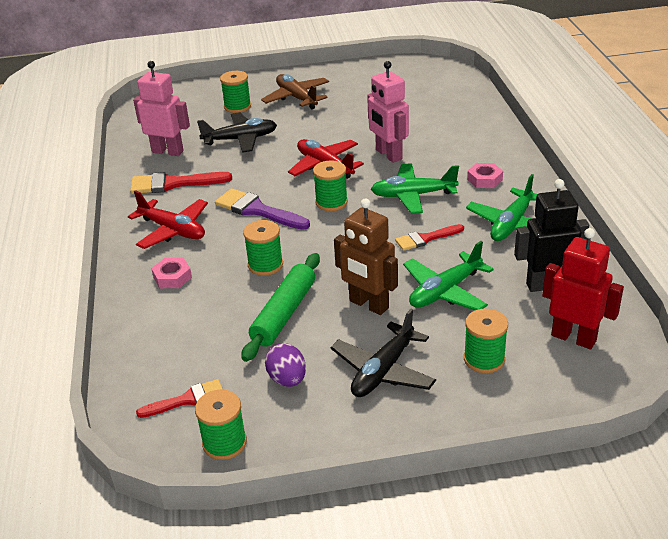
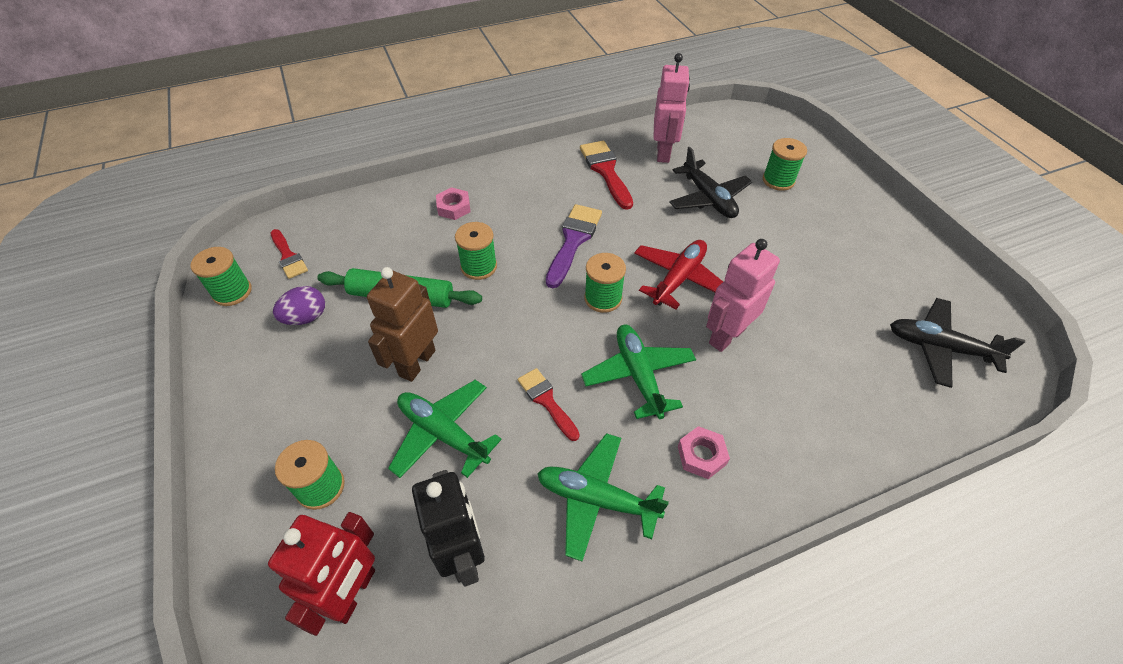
camera: 75 degrees right, 15 degrees up
(173, 230) = (526, 190): red plane -> none
(297, 98) = (825, 224): brown plane -> none
(383, 371) = (310, 392): black plane -> black plane (939, 348)

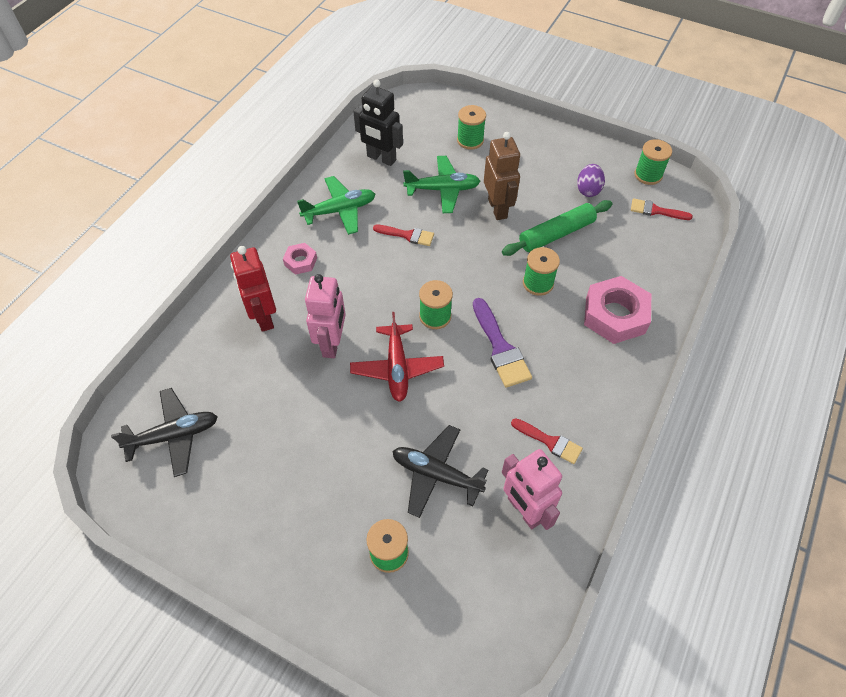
camera: 140 degrees right, 5 degrees up
(353, 593) = (410, 124): red robot -> red robot (263, 317)
(454, 207) = (615, 315): pink nut -> pink nut, size x1.96
(606, 171) = (550, 442): red brush -> red brush, size x0.64
(638, 375) = (368, 281): green plane -> none

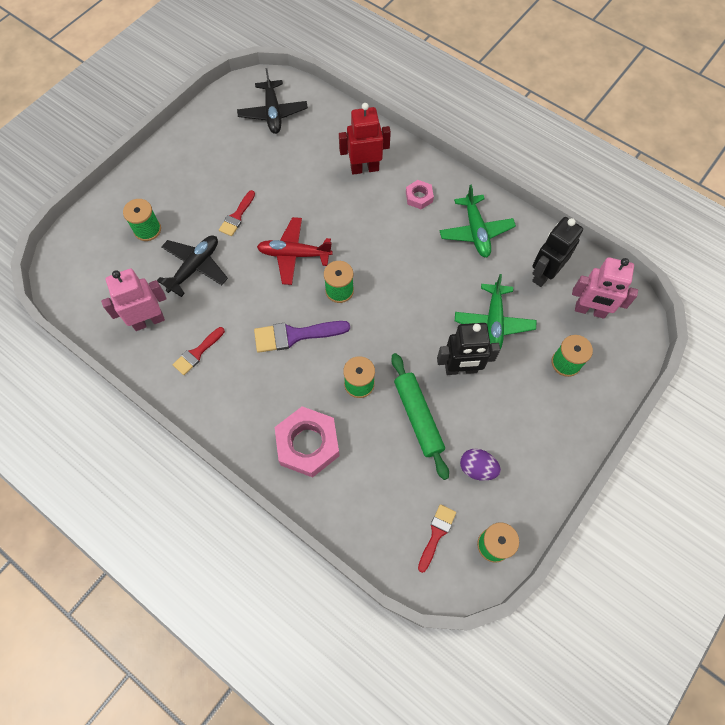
camera: 100 degrees right, 10 degrees up
(332, 343) = (328, 212): pink robot -> pink robot (590, 310)
(407, 235) = (437, 282): red brush -> red brush (237, 216)
(498, 208) = (461, 369): brown robot -> black robot

